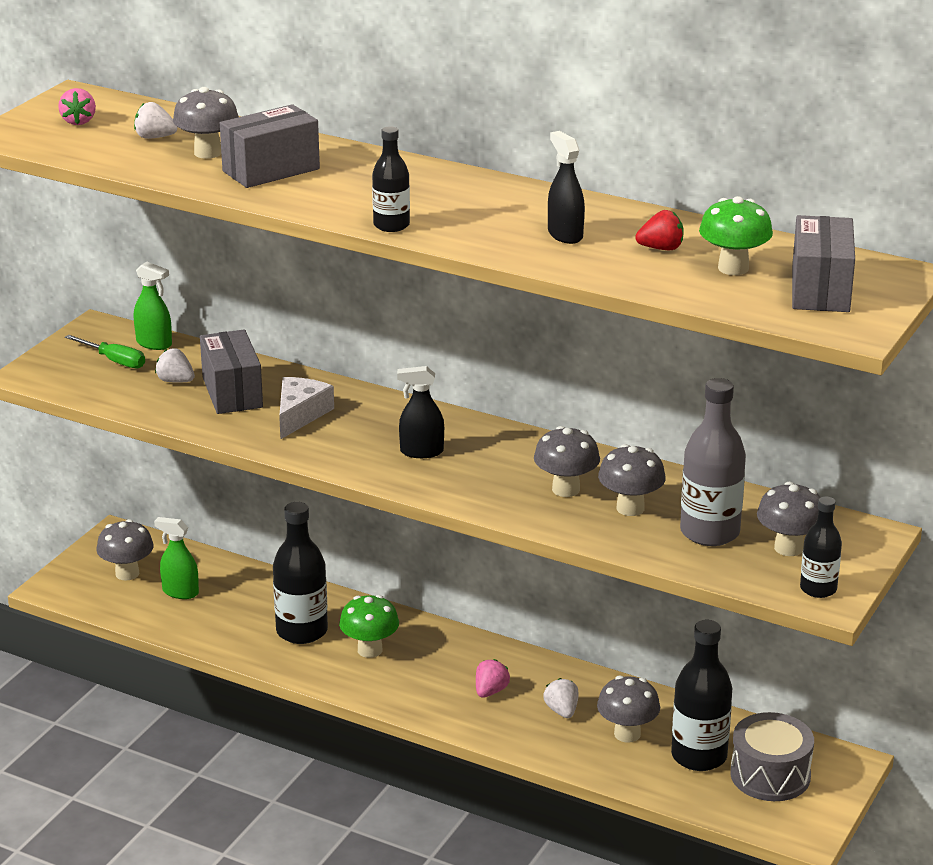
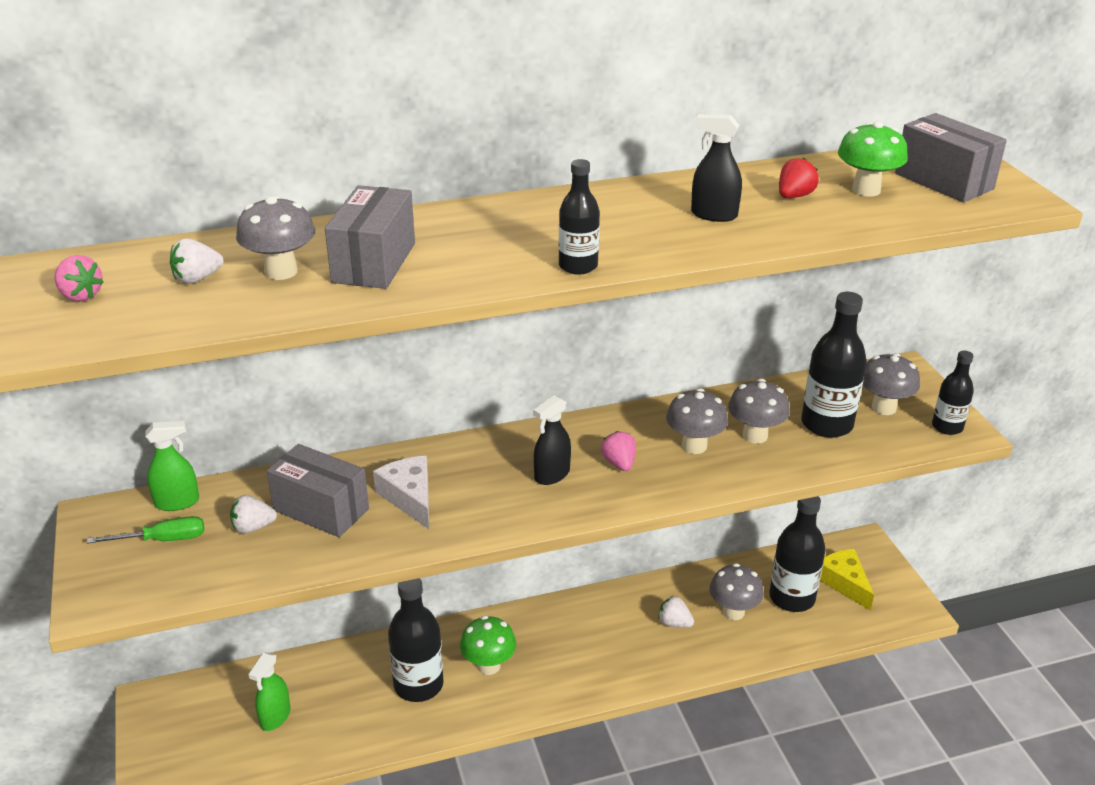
camera: 45 degrees left, 5 degrees up
(127, 573) = (205, 731): grey mushroom -> none
(180, 592) = (275, 717): green spray bottle -> green spray bottle turned 45 degrees counterclockwise
(490, 691) = (612, 640): pink strawberry -> pink strawberry (619, 463)
(709, 532) = (827, 424): grey bottle -> black bottle
(770, 775) = (844, 582): grey drum -> yellow cheese

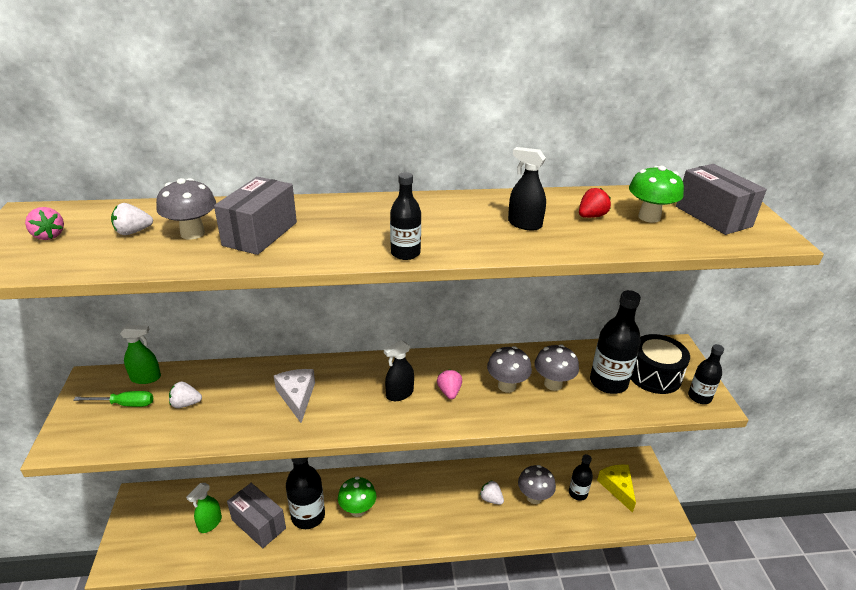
camera: 10 degrees right, 0 degrees up
(321, 510) = (235, 397): grey box -> grey box (258, 524)
(792, 598) = (578, 493): black bottle -> black bottle, size x0.59
(883, 407) = (654, 375): grey mushroom -> black drum

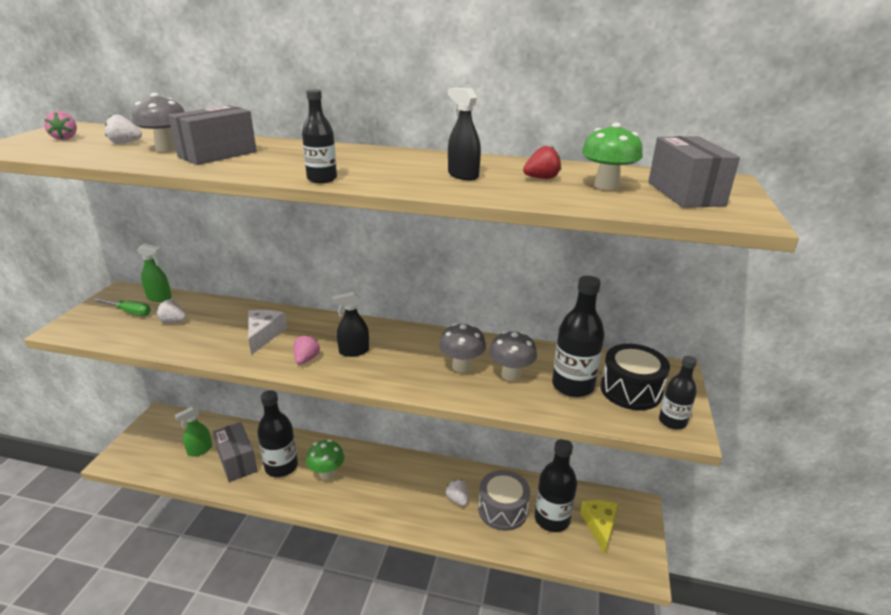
camera: 20 degrees right, 5 degrees down
(449, 392) = (401, 359): pink strawberry -> pink strawberry (306, 359)
(534, 497) = (502, 510): grey mushroom -> grey drum
(578, 493) = (552, 519): black bottle -> black bottle, size x1.69

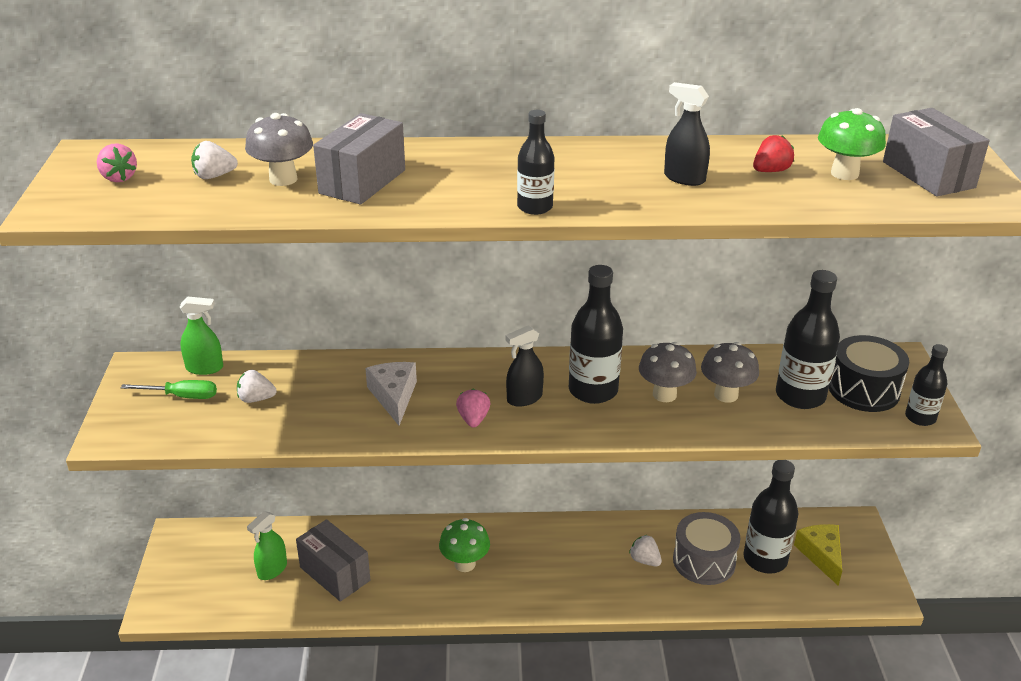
camera: 15 degrees left, 5 degrees up
(281, 467) = (399, 568): black bottle -> black bottle (593, 390)

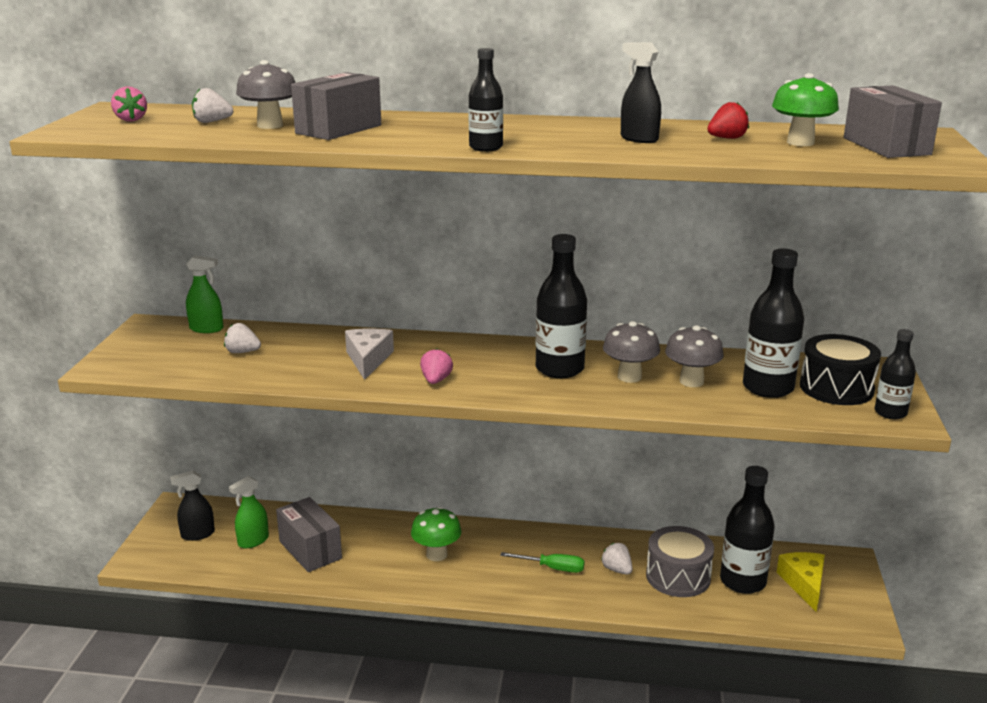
camera: 10 degrees right, 10 degrees down
(182, 396) = (177, 345): green screwdriver -> green screwdriver (552, 568)
(524, 398) = (490, 369): black spray bottle -> black spray bottle (197, 534)

